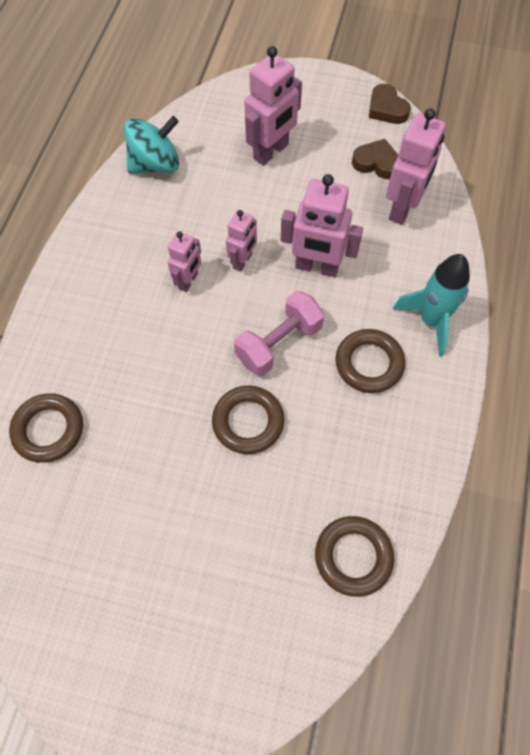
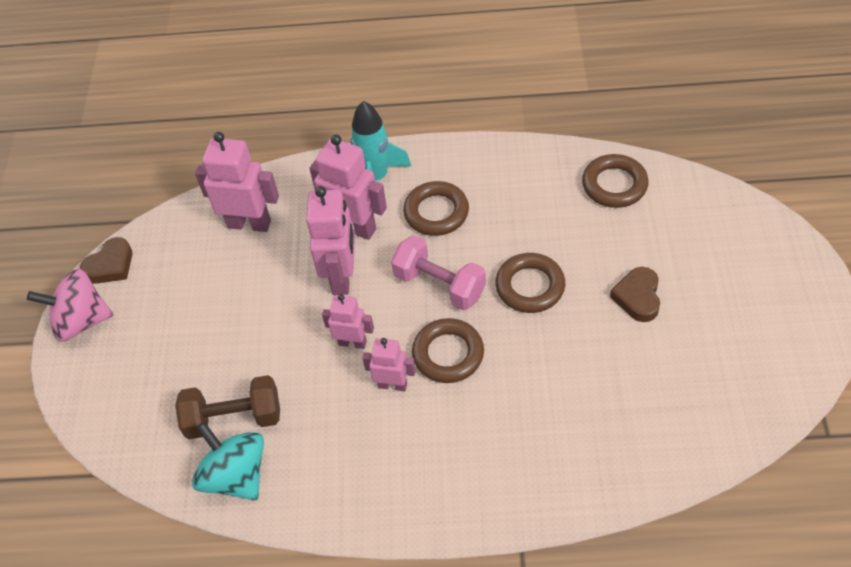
camera: 100 degrees left, 10 degrees down
(48, 430) = (609, 452): brown ring -> brown ring (448, 354)
(205, 170) = (234, 418): none -> brown dumbbell
(271, 152) = (194, 358): pink robot -> pink robot (354, 227)
(335, 87) = (81, 321): none -> pink spinning top
(376, 163) = (192, 257): brown heart -> brown heart (638, 297)

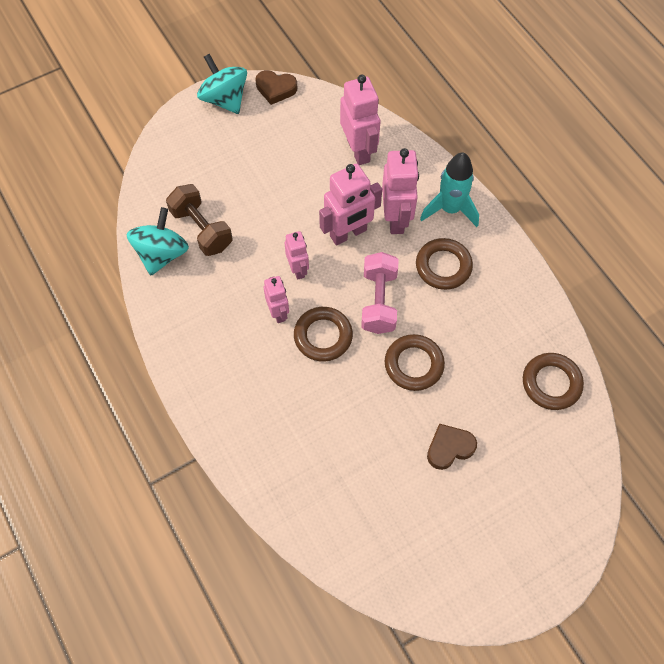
camera: 55 degrees right, 10 degrees up
(81, 321) = (225, 99): pink spinning top -> turquoise spinning top

